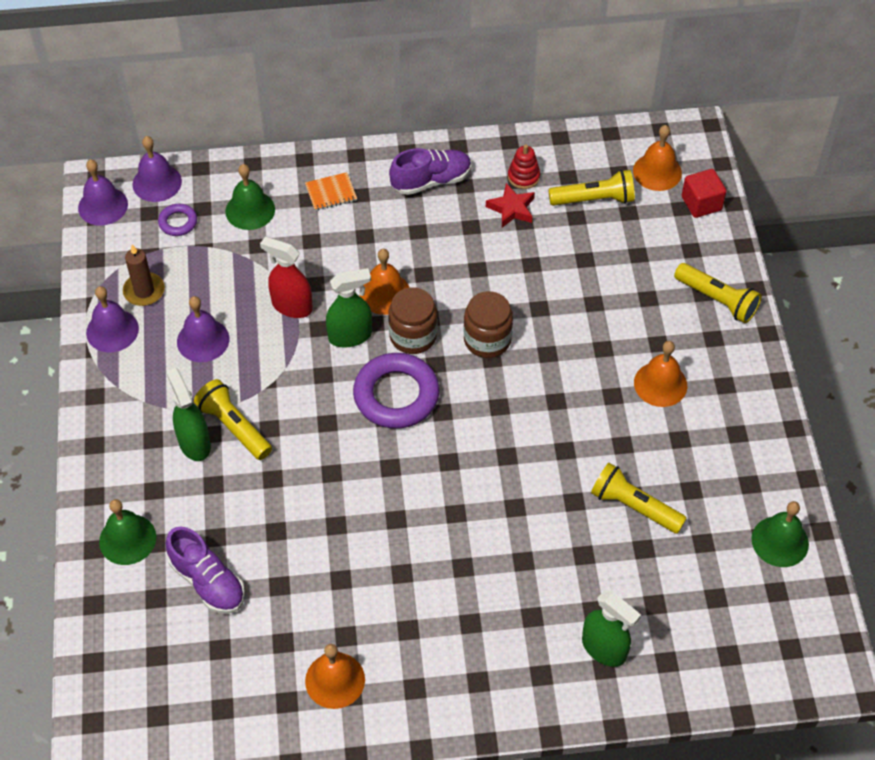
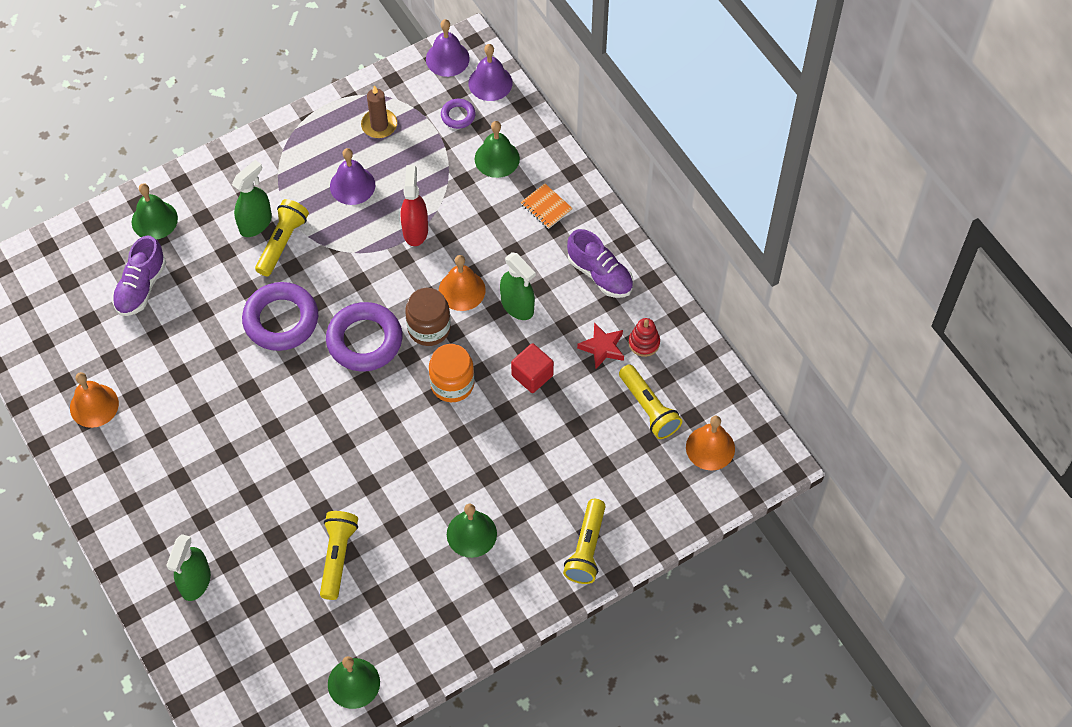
camera: 65 degrees right, 5 degrees up
(112, 330) = (332, 122): purple bell -> none
(329, 461) = (281, 320): none -> purple ring
(350, 336) = (406, 284): green spray bottle -> green spray bottle (517, 306)
(487, 340) = (452, 384): brown jar -> orange jar
(660, 384) = (471, 534): orange bell -> green bell
(701, 203) = (692, 497): red cube -> red cube (532, 375)

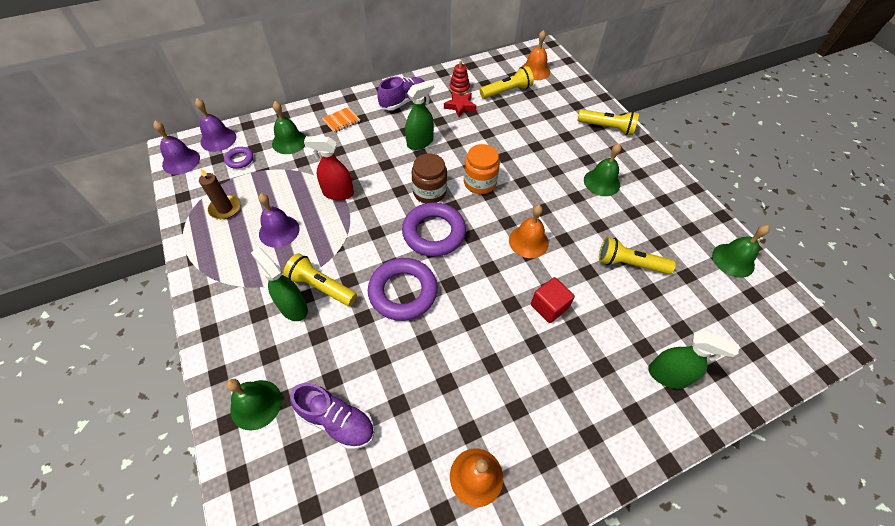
camera: 85 degrees left, 5 degrees down
(462, 290) = (400, 171): orange bell -> orange bell (528, 241)
(532, 375) = (477, 140): red cube -> red cube (549, 307)

